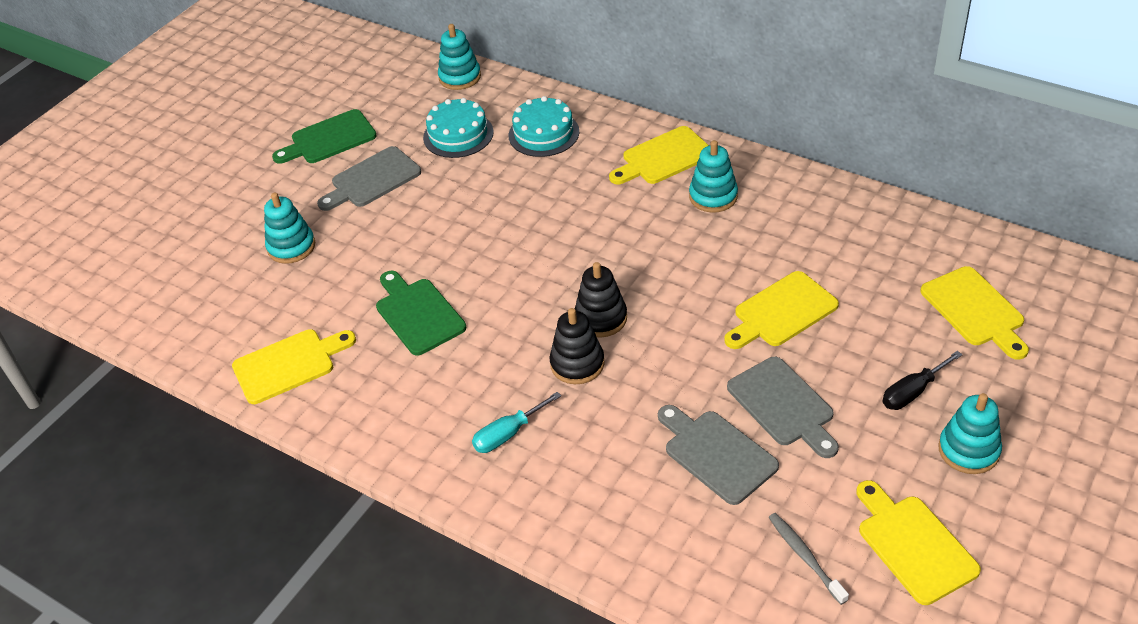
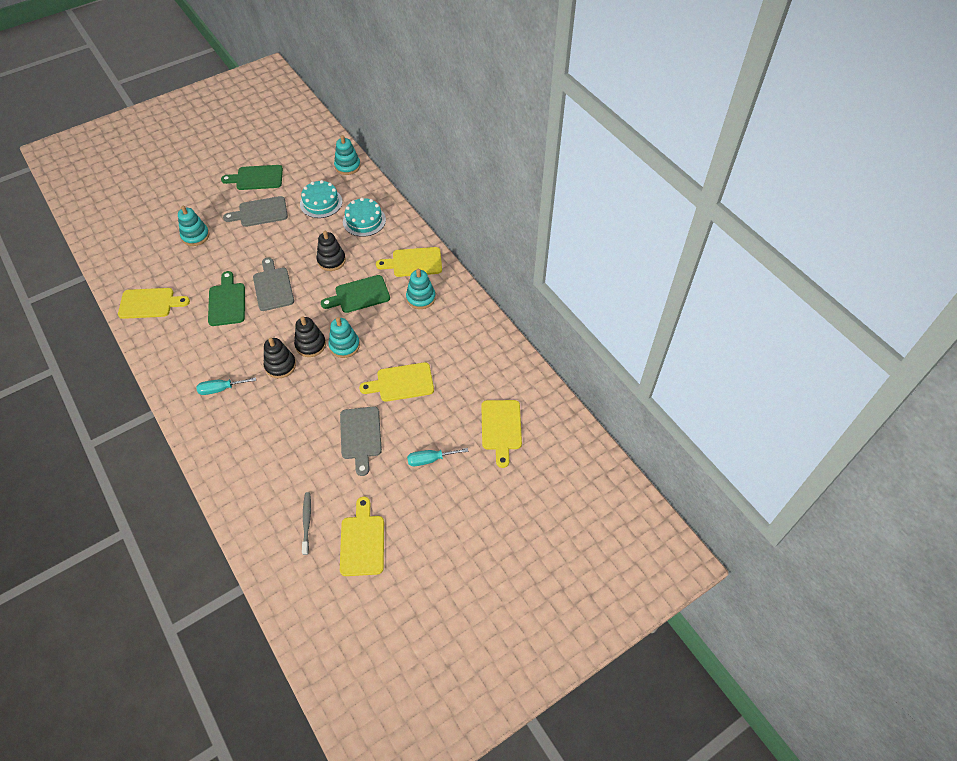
camera: 20 degrees right, 10 degrees up
(538, 200) = (331, 260): none -> black stacking toy
(618, 227) = (359, 295): none -> green cutting board
(716, 454) = (308, 447): grey cutting board -> grey cutting board (273, 287)
(912, 392) = (430, 459): black screwdriver -> turquoise screwdriver
(968, 450) = (431, 505): turquoise stacking toy -> turquoise stacking toy (344, 345)

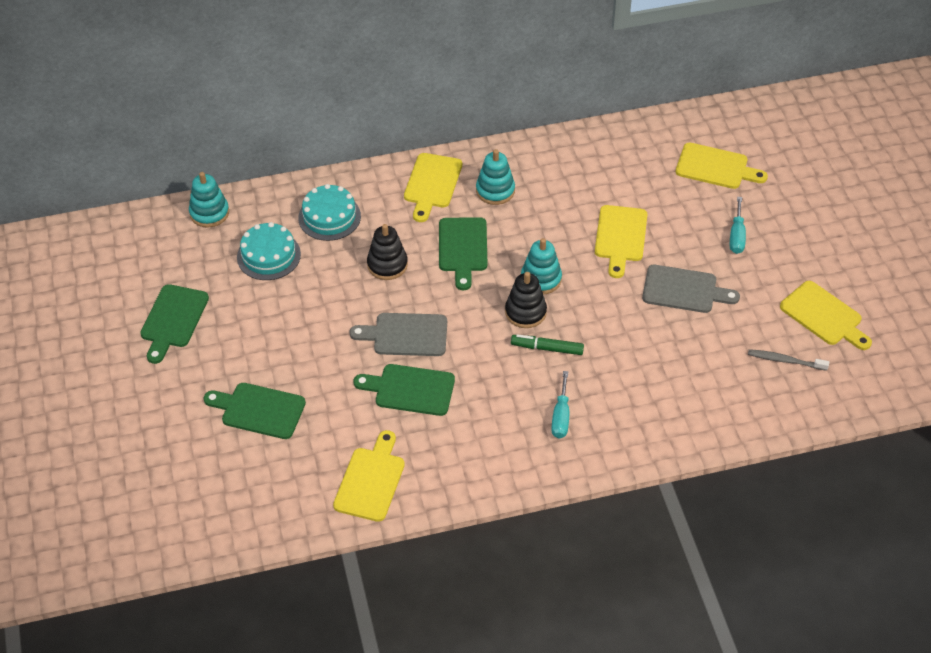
camera: 70 degrees left, 5 degrees down
(195, 236) = (259, 410): turquoise stacking toy -> green cutting board
(260, 212) = (250, 327): grey cutting board -> none
(280, 365) = (547, 348): black stacking toy -> green marker
(362, 541) = (824, 316): yellow cutting board -> yellow cutting board turned 150 degrees counterclockwise

